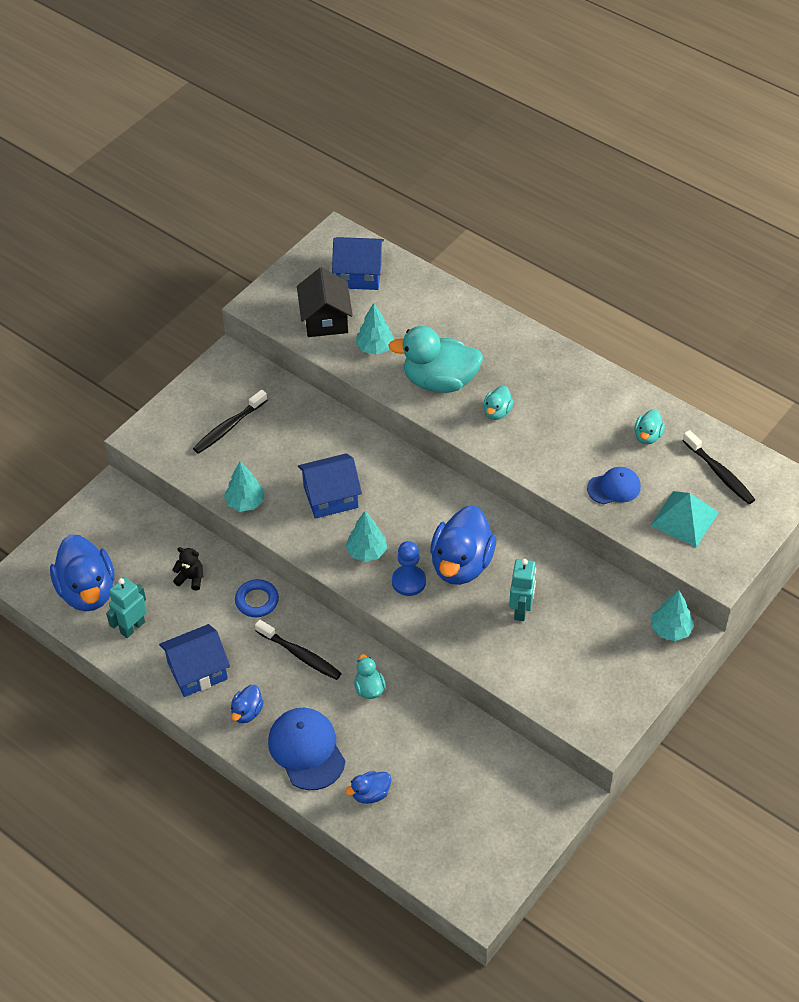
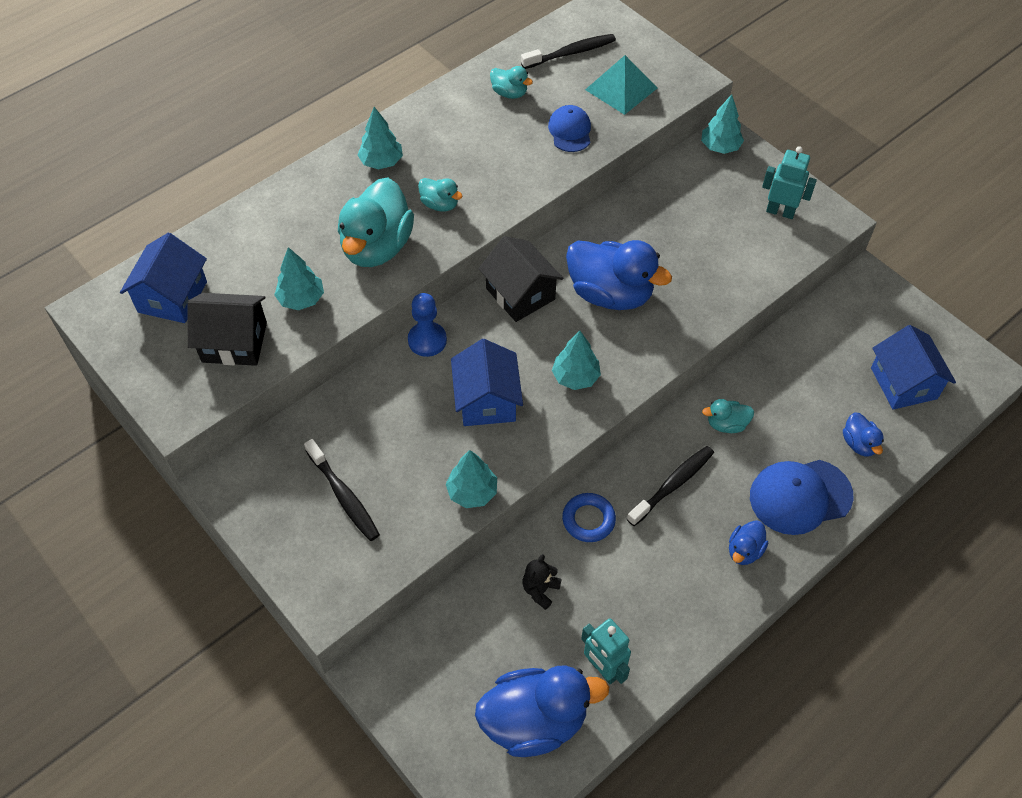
camera: 80 degrees left, 5 degrees up
(197, 671) = (680, 598): blue house -> blue house (903, 383)
(247, 712) = (744, 550): blue duck -> blue duck turned 90 degrees clockwise
(408, 581) = (625, 344): blue pawn -> blue pawn (427, 340)
(444, 501) = (520, 294): none -> black house
(521, 610) = (679, 254): turquoise robot -> turquoise robot (780, 211)
(533, 365) = (381, 162): none -> turquoise tree

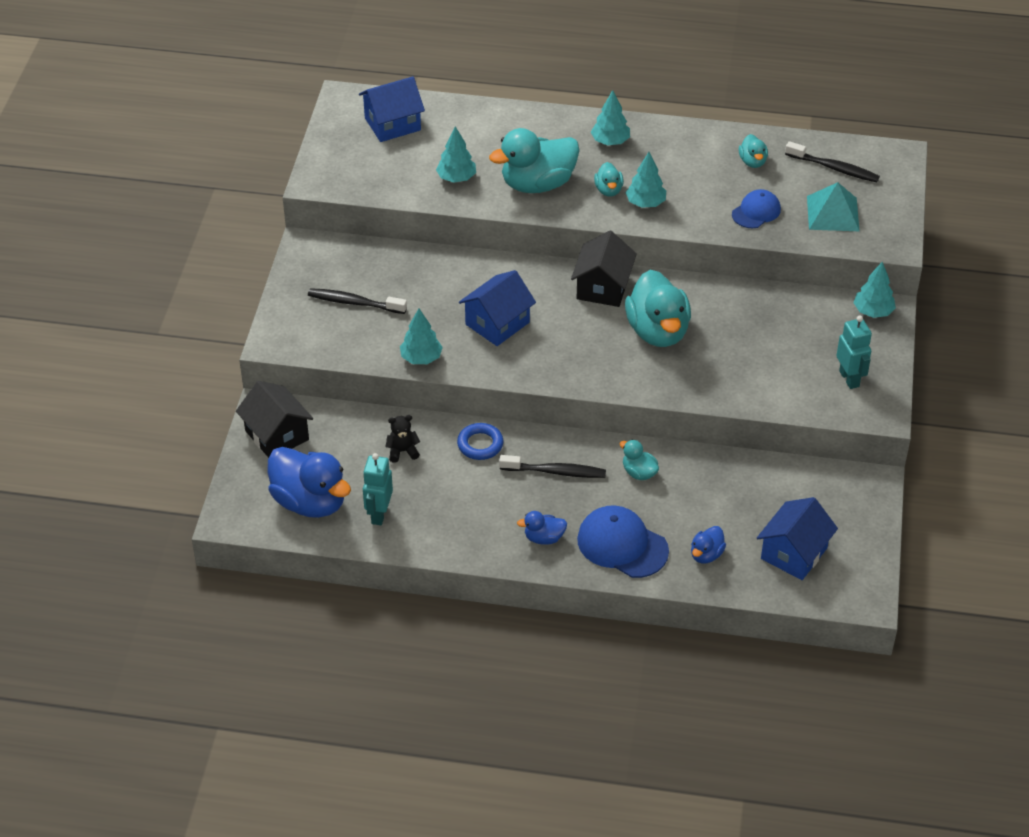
camera: 50 degrees right, 10 degrees down
(234, 342) = (391, 171): black house -> black house (277, 435)
(344, 496) = (354, 303): black toothbrush -> black toothbrush turned 90 degrees clockwise
(427, 340) = (511, 267): blue pawn -> none
(575, 377) = (566, 354): turquoise tree -> turquoise tree (645, 203)
(610, 294) = (658, 331): blue duck -> turquoise duck

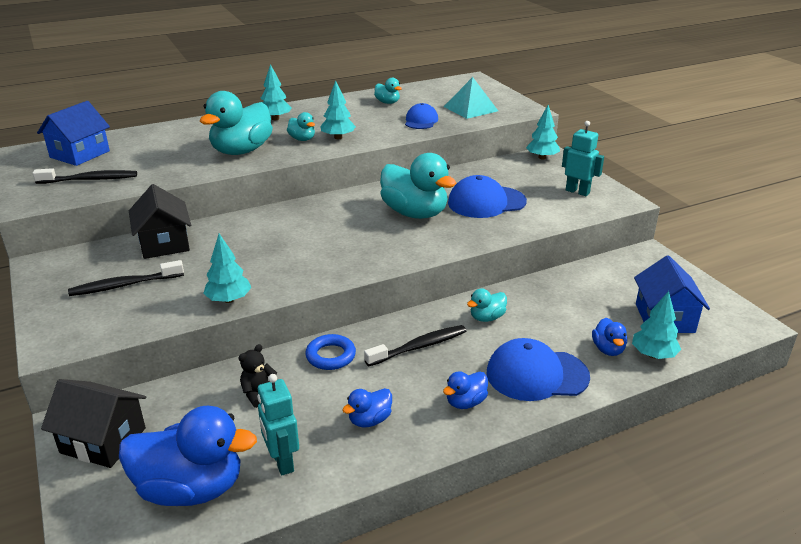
camera: 35 degrees left, 15 degrees down
(456, 178) = (167, 166): turquoise tree -> turquoise tree (653, 355)
(462, 514) = (369, 420): none -> blue duck
(497, 323) = (278, 252): blue house -> none
(603, 287) = (343, 204): black house -> black house (164, 243)
(639, 472) = (487, 317): turquoise duck -> turquoise duck turned 45 degrees counterclockwise
(740, 349) = (486, 202): none -> blue cap
(834, 168) = (443, 92): black toothbrush -> black toothbrush (90, 180)

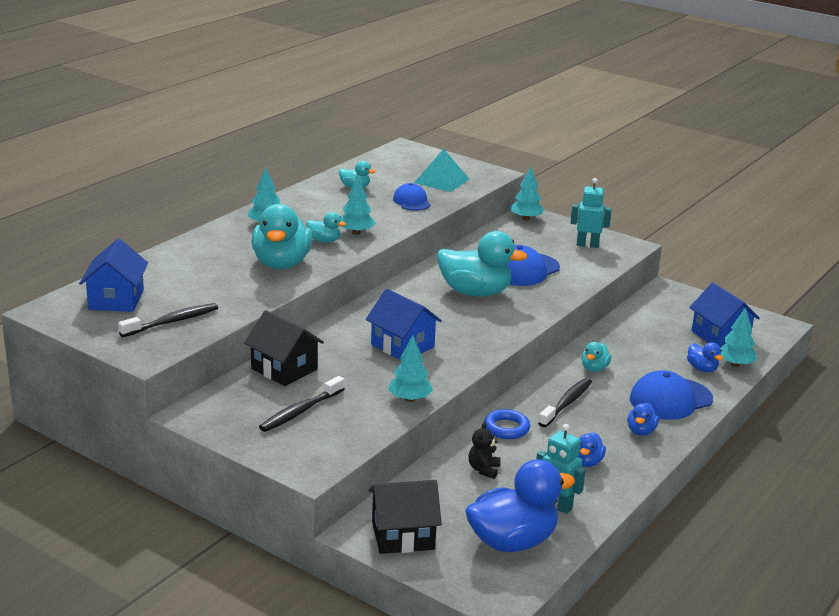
camera: 30 degrees left, 5 degrees down
(288, 247) = (402, 346): none -> blue house

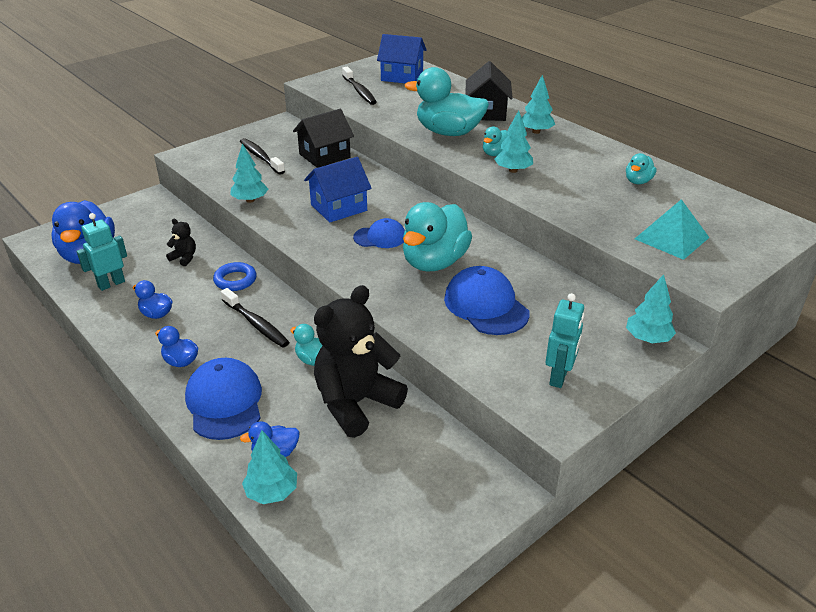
camera: 105 degrees right, 10 degrees up
(403, 535) = (134, 213): black house -> black house (487, 112)
(411, 201) = (599, 209): blue cap -> blue cap (380, 237)
(629, 344) = (356, 403): none -> black teddy bear
(720, 336) = (349, 504): blue house -> none

